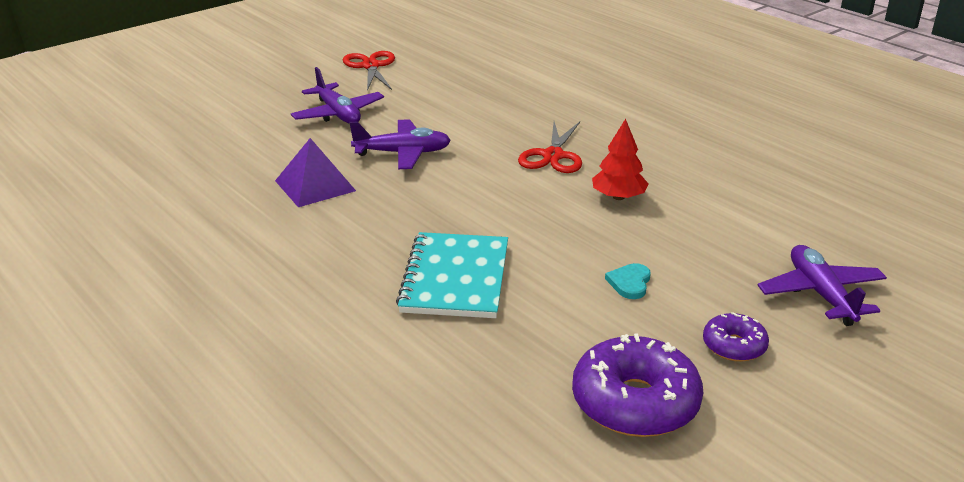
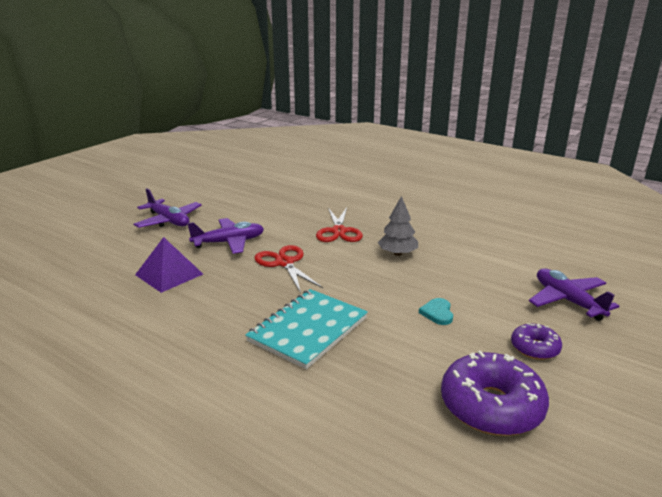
camera: 15 degrees left, 5 degrees down
(371, 66) = (182, 186): red scissors -> red scissors (284, 263)
(455, 278) = (308, 329): turquoise notebook -> turquoise notebook turned 45 degrees clockwise
(618, 197) = (397, 253): red tree -> grey tree

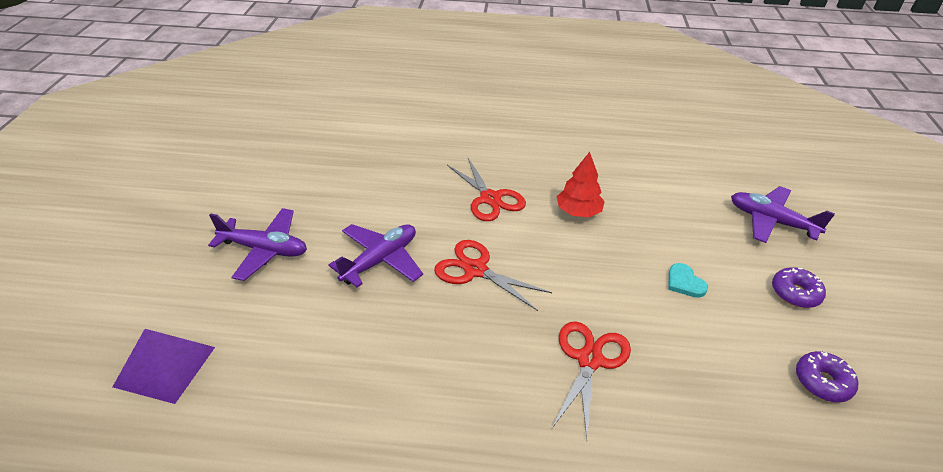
camera: 30 degrees left, 15 degrees up
(169, 274) = (355, 342): purple pyramid -> purple pyramid (165, 366)
(308, 329) = (589, 360): turquoise notebook -> red scissors
(397, 253) = (578, 212): grey tree -> red tree
(491, 406) = (822, 382): purple donut -> purple donut, size x0.54

